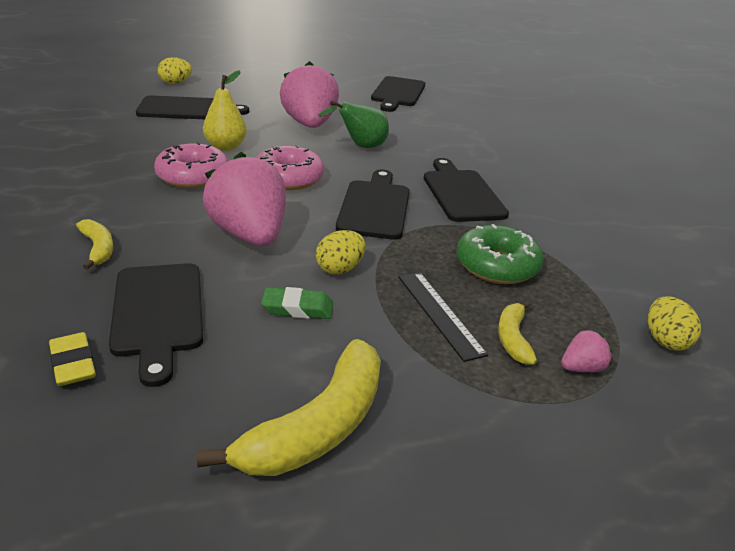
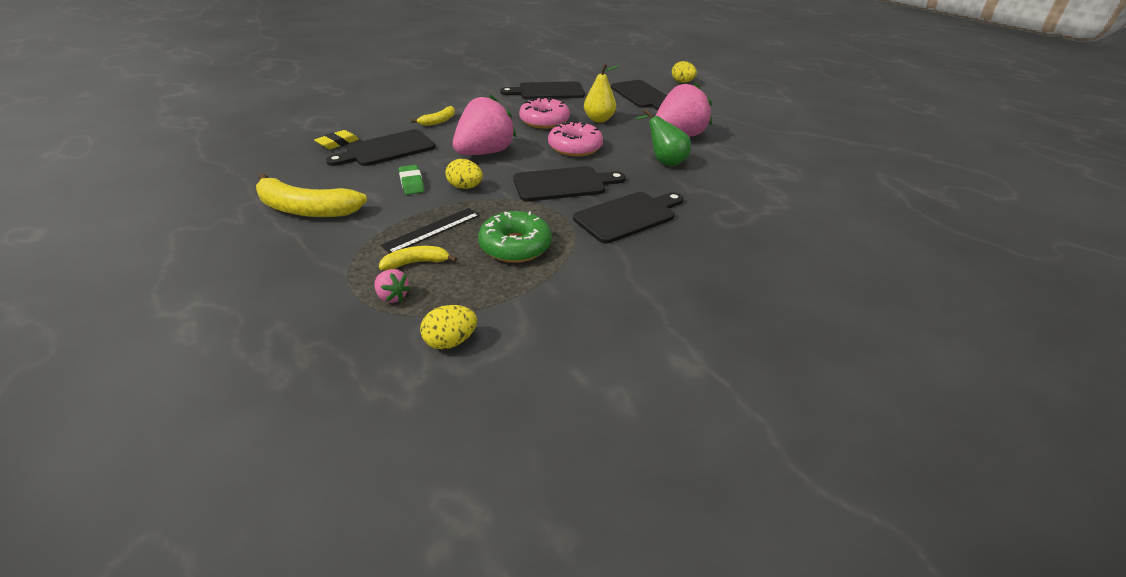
camera: 70 degrees right, 5 degrees up
(398, 93) = (813, 156): black cutting board -> black cutting board (547, 91)

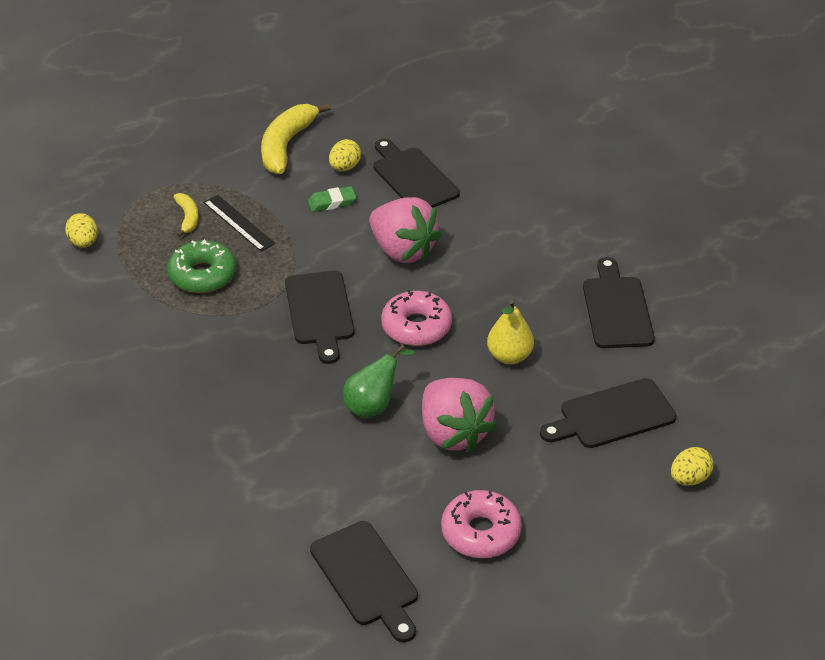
camera: 95 degrees right, 5 degrees up
(338, 143) = (430, 142): yellow eraser -> none
(392, 296) = (144, 209): pink strawberry -> none
(438, 121) = (495, 209): yellow banana -> none
(465, 187) = (319, 239): yellow egg -> yellow egg (345, 167)
(544, 121) = (500, 302): pink donut -> pink donut (481, 532)
(628, 216) = (245, 357): black cutting board -> black cutting board (367, 578)

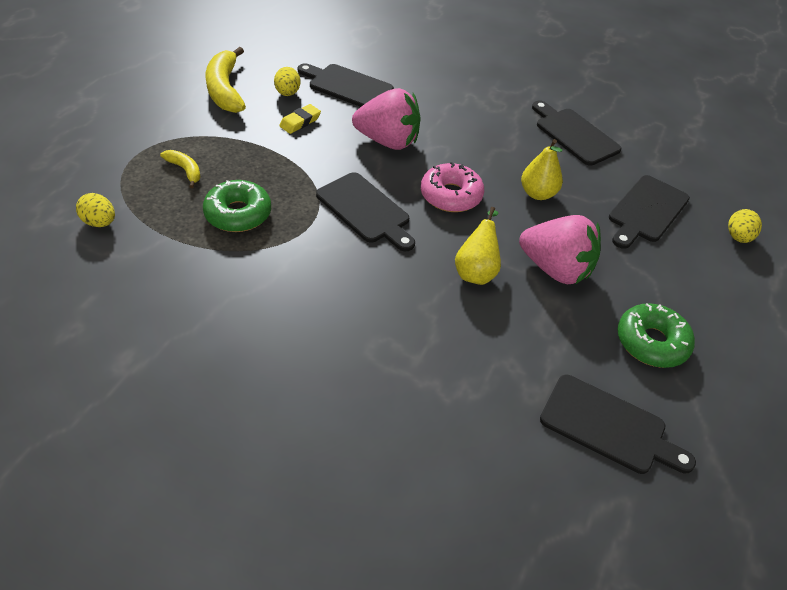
camera: 35 degrees left, 5 degrees up
(239, 223) = (235, 160): black ruler -> none
(332, 202) = (300, 122): green eraser -> yellow eraser
(373, 405) = (476, 271): green pear -> yellow pear
(481, 532) = (651, 342): pink donut -> green donut

